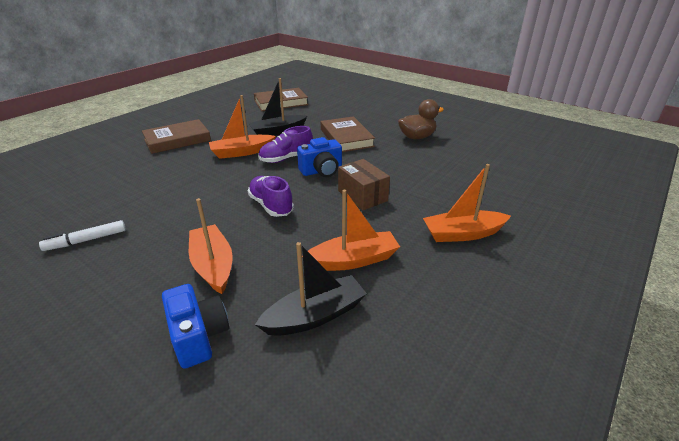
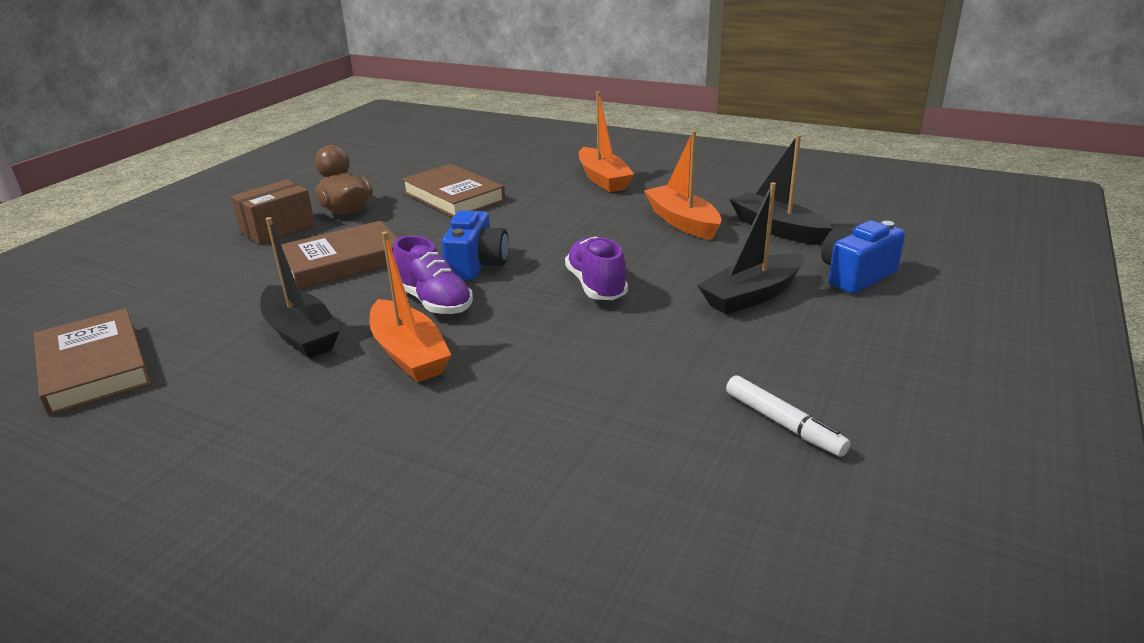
camera: 100 degrees left, 5 degrees down
(177, 140) = (334, 470): brown book -> brown book (454, 196)
(213, 265) = (752, 295): orange boat -> black boat
(271, 205) = (596, 286): purple shoe -> purple shoe turned 120 degrees clockwise
(321, 171) = (477, 265): blue camera -> blue camera turned 45 degrees clockwise
(362, 196) = (544, 230): brown box -> brown box (278, 229)

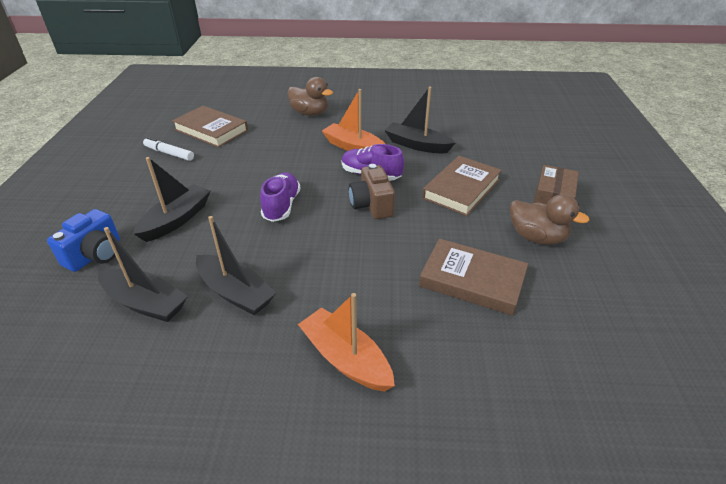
camera: 155 degrees right, 10 degrees up
(94, 367) = (481, 117): brown book -> brown book (211, 130)
(408, 474) = (310, 113): none -> brown duck
(477, 265) = (371, 205): blue camera -> brown camera
(596, 286) = (281, 206): purple shoe -> purple shoe turned 135 degrees counterclockwise
(682, 222) = (235, 292): orange boat -> black boat

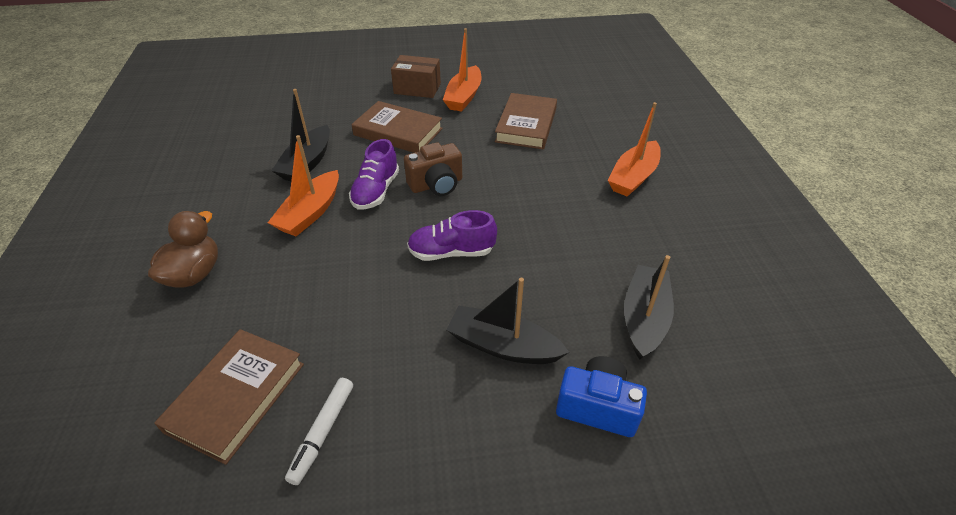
camera: 100 degrees left, 5 degrees up
(235, 292) = (599, 254): black boat -> none
(536, 237) = (464, 97): brown duck -> orange boat

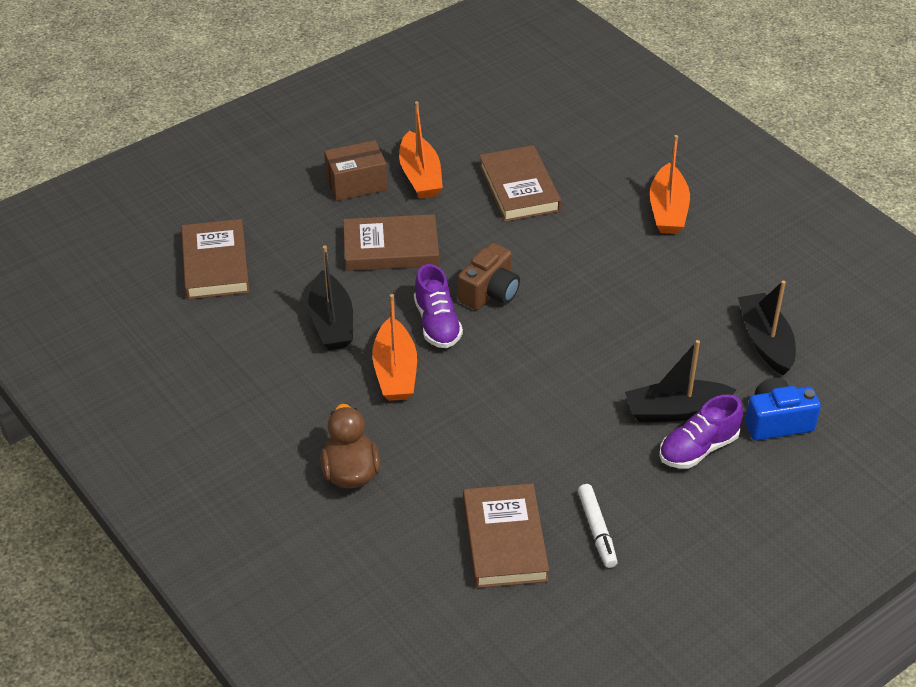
camera: 30 degrees left, 0 degrees up
(280, 104) = (215, 264): none -> brown book
(451, 252) = (565, 353): purple shoe -> purple shoe (698, 449)

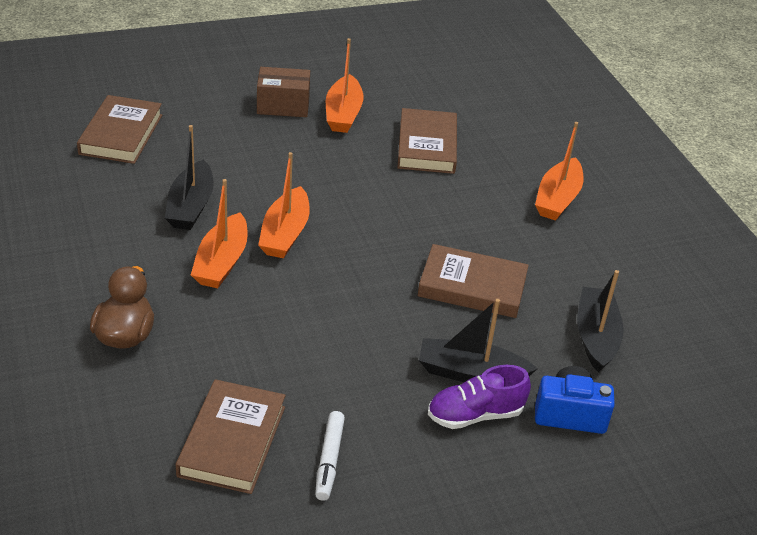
camera: 15 degrees right, 5 degrees down
(391, 248) = (281, 162): brown book -> brown book (472, 286)
(437, 324) = (285, 233): purple shoe -> orange boat
(490, 293) = (349, 221): brown camera -> none

